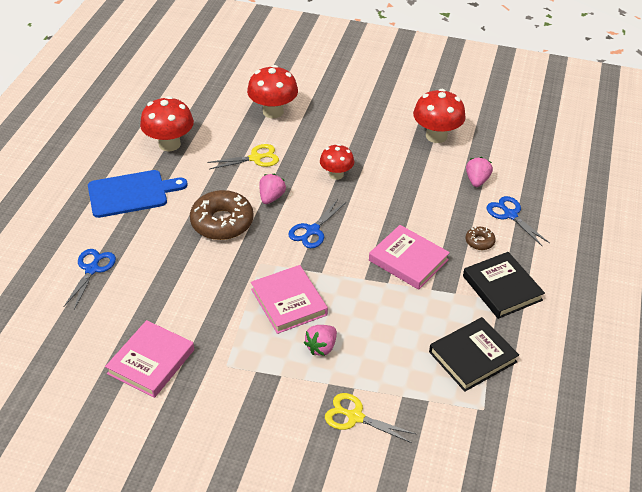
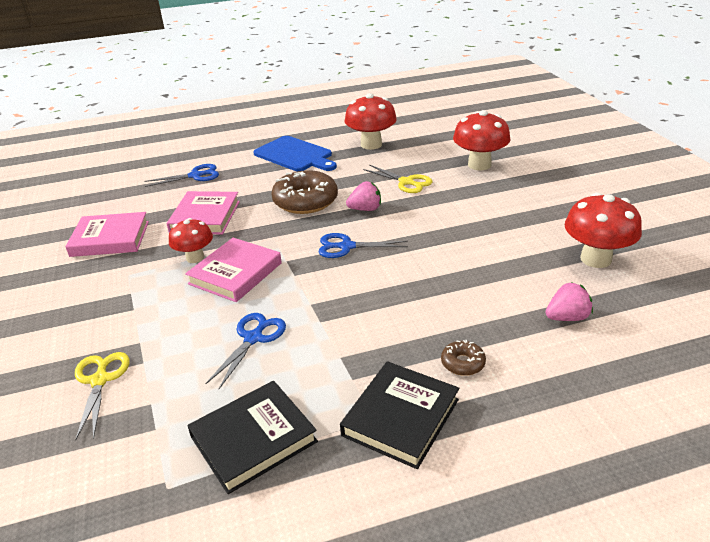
camera: 60 degrees right, 10 degrees down
(321, 347) = (188, 317): pink strawberry -> none
(336, 174) = (442, 227): red mushroom -> red mushroom (195, 258)
(408, 260) = (369, 321): pink book -> pink book (205, 217)
(472, 357) = (253, 439): black book -> black book turned 60 degrees counterclockwise
(510, 215) = (544, 370): blue scissors -> blue scissors (253, 338)

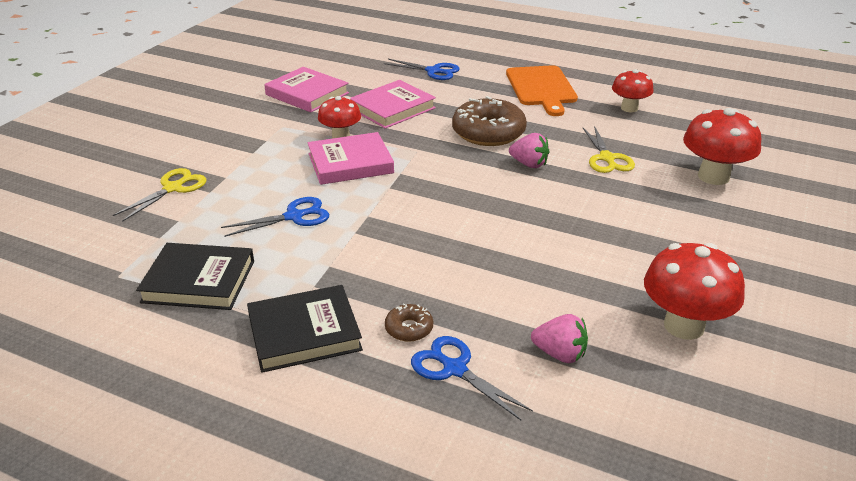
camera: 40 degrees right, 0 degrees up
(295, 155) = (541, 88): blue cutting board -> orange cutting board
(346, 246) = (463, 187): blue scissors -> blue scissors (454, 369)
(371, 145) = (629, 108): red mushroom -> red mushroom, size x0.64

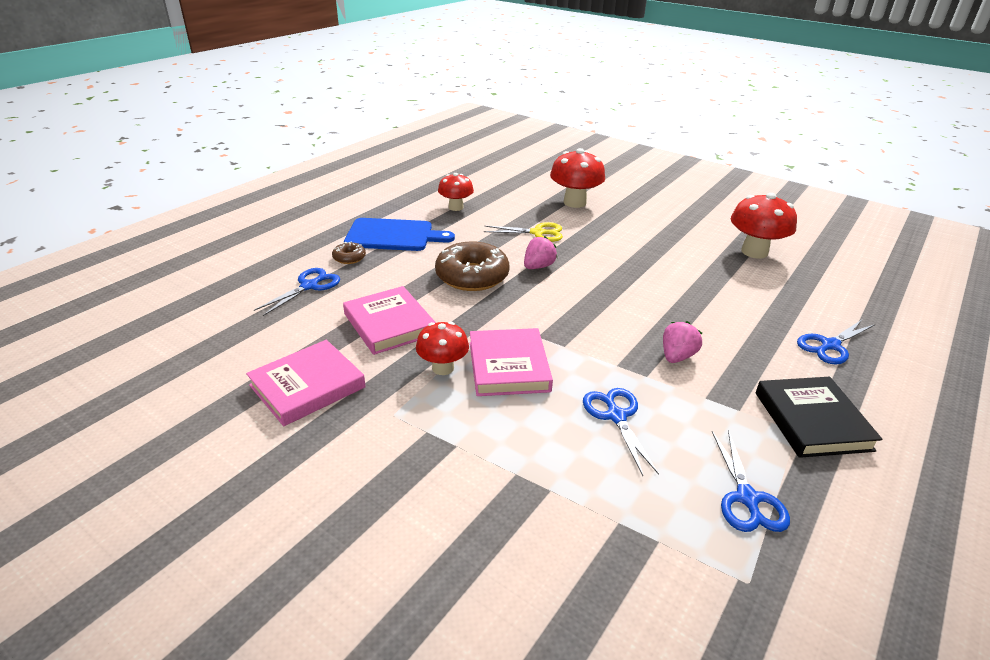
camera: 80 degrees left, 0 degrees up
(173, 188) = (535, 530): yellow scissors -> none
(199, 281) = (747, 498): black book -> blue scissors
(409, 328) = (788, 361): brown donut -> brown donut (349, 258)
(541, 88) = (393, 235): orange cutting board -> blue cutting board
(560, 354) = (797, 300): pink strawberry -> pink strawberry (677, 356)

